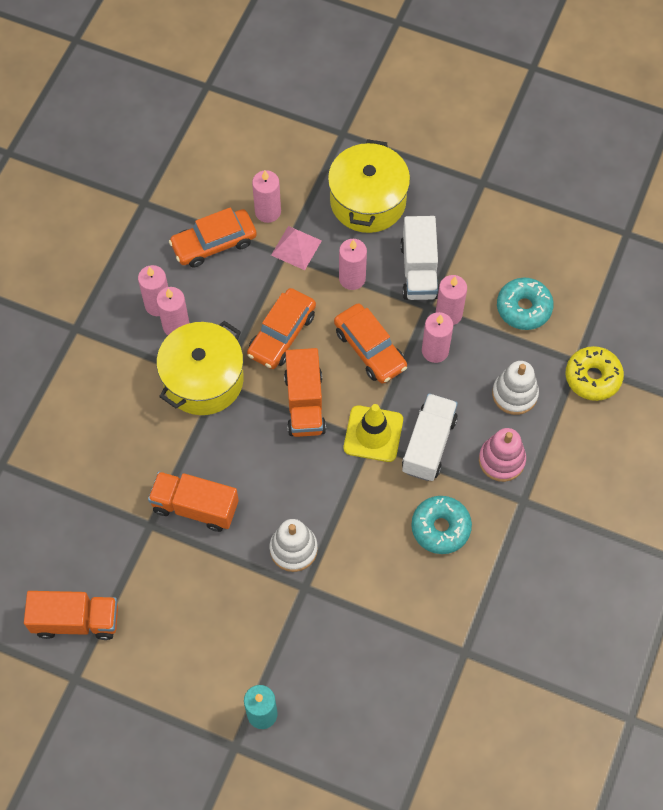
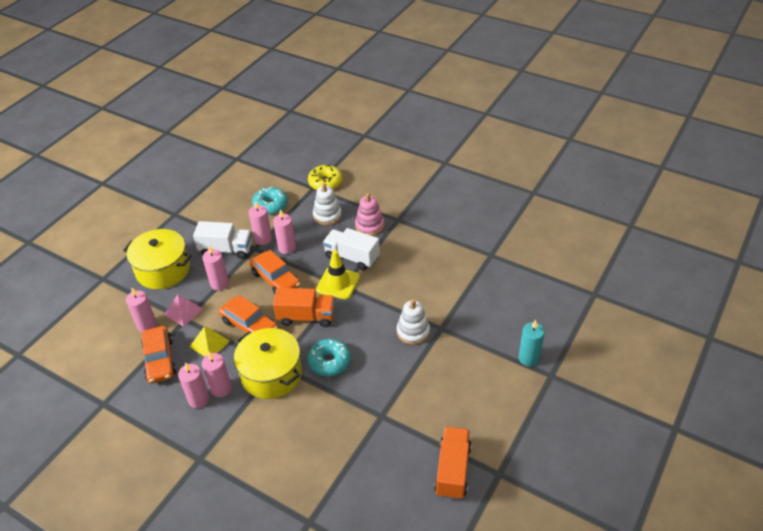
camera: 80 degrees left, 20 degrees down
(195, 507) = (372, 386): orange truck -> none
(246, 294) = (209, 343): none -> yellow pyramid
(370, 349) = (276, 279): orange car -> orange car turned 75 degrees clockwise
(440, 528) = (409, 257): turquoise donut -> turquoise donut (329, 362)

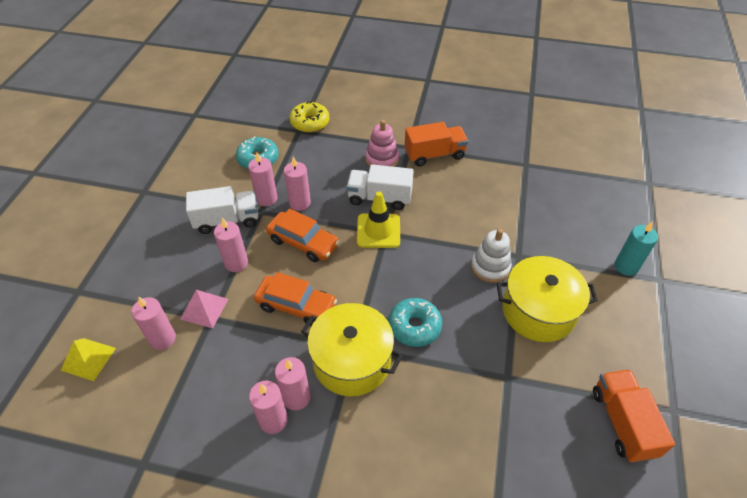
camera: 20 degrees left, 5 degrees up
(159, 360) = (198, 380): orange car -> none
(163, 270) = (156, 262): yellow pot -> yellow pot (538, 311)
(209, 343) = (256, 341): yellow pyramid -> yellow pyramid (88, 359)
(306, 317) = (361, 279): orange truck -> orange truck (434, 155)
(327, 215) = (329, 158): white stacking toy -> none

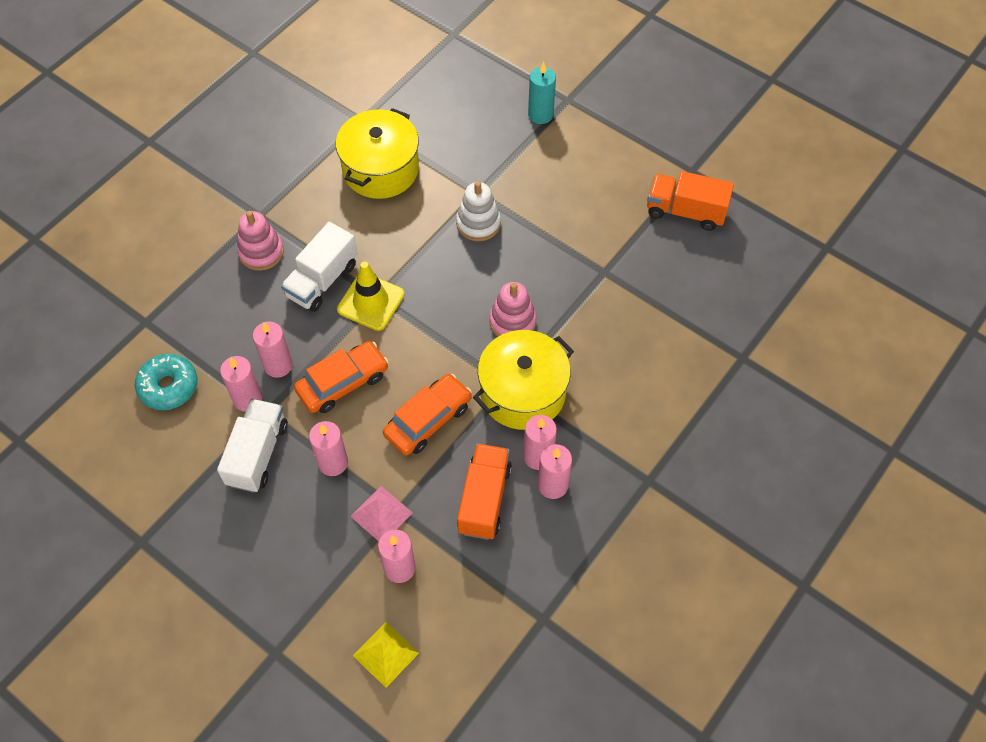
camera: 65 degrees left, 10 degrees up
(310, 122) = (138, 304): yellow donut -> none
(414, 326) = (512, 322): turquoise donut -> pink stacking toy
(434, 155) = (289, 196): orange truck -> orange truck (484, 499)
(538, 311) = (550, 211): yellow pot -> yellow pot (380, 169)

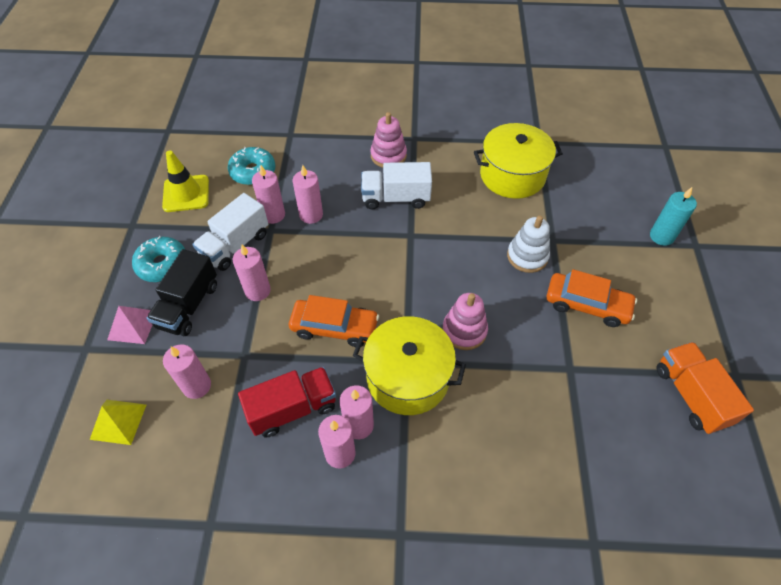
camera: 55 degrees right, 5 degrees down
(224, 535) = (162, 264): none -> turquoise donut
(257, 454) = (235, 245): white truck -> white truck turned 150 degrees clockwise
(299, 533) = (188, 305): none -> black truck
(343, 383) = (325, 258): orange car -> orange car (587, 305)
(371, 302) = (403, 234): yellow traffic cone -> yellow traffic cone (186, 193)
(381, 514) = (235, 346): pink pyramid -> pink pyramid (132, 325)
(484, 499) = (292, 409): orange truck -> red truck

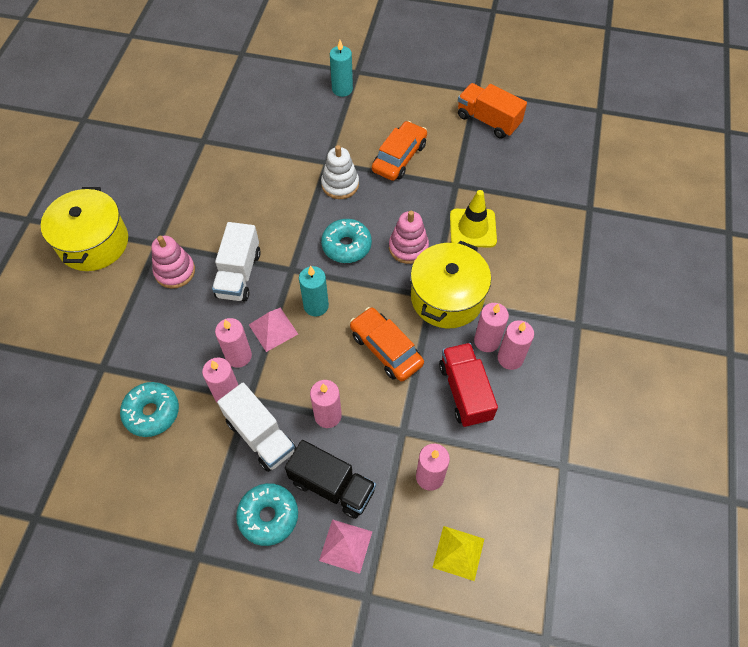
camera: 80 degrees left, 5 degrees up
(186, 193) = (163, 491): yellow traffic cone -> yellow traffic cone (472, 228)
(334, 327) = (386, 349): orange car -> orange car turned 60 degrees counterclockwise
(342, 234) = (273, 329): none -> pink pyramid
(373, 261) = (316, 306): none -> turquoise candle
(450, 274) = (346, 246): none -> turquoise donut
(512, 175) = (239, 172): yellow pot -> yellow pot (93, 243)
(691, 395) = (488, 120): orange truck -> orange truck turned 45 degrees clockwise

